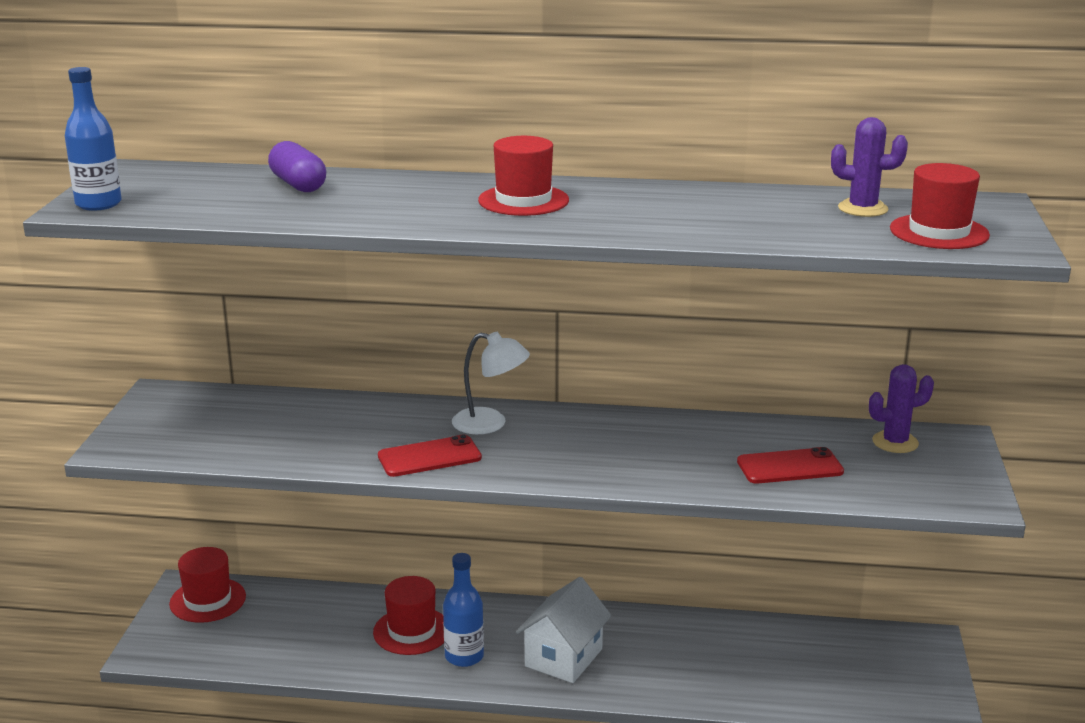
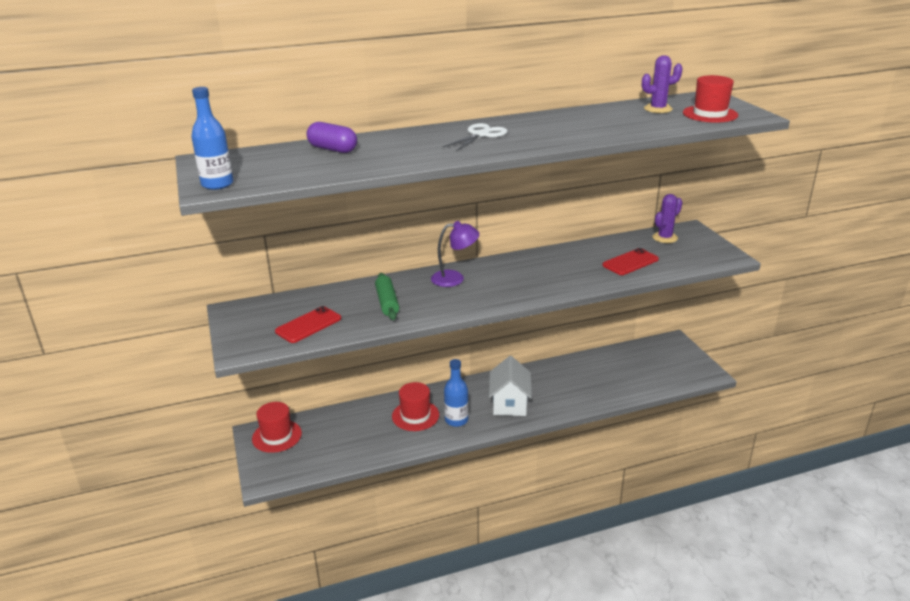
camera: 25 degrees left, 5 degrees up
(361, 434) = (387, 302): none -> green rolling pin
(429, 457) = (441, 305): red phone -> red phone (308, 325)
(490, 424) = (455, 278): white lamp -> purple lamp
(523, 200) = (481, 135): red hat -> white scissors

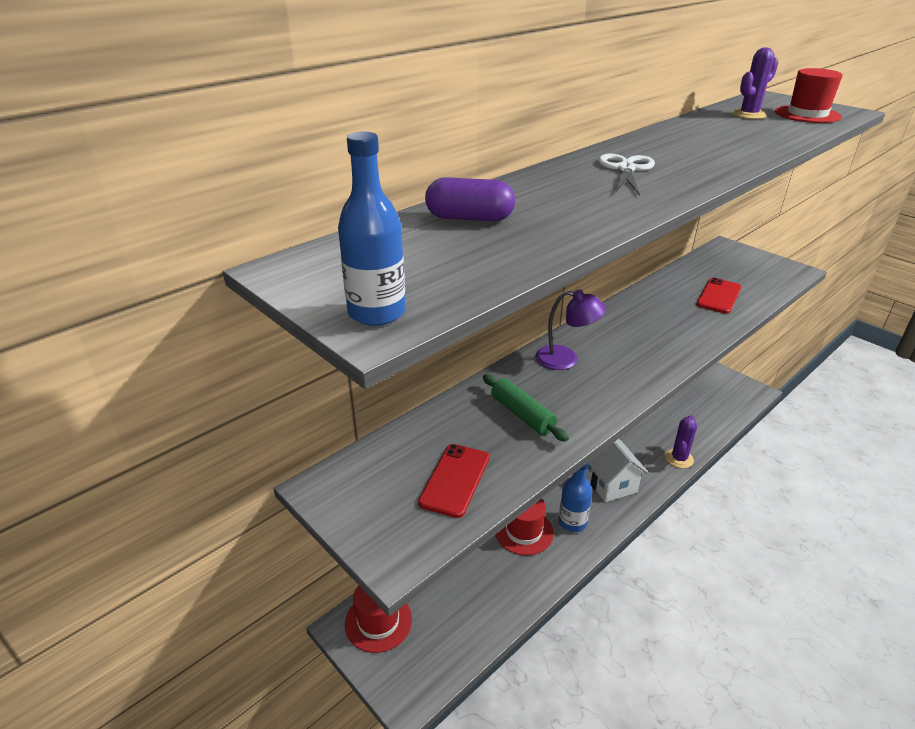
camera: 25 degrees left, 5 degrees up
(455, 278) = (566, 359): purple lamp -> purple lamp turned 45 degrees clockwise
(665, 238) = (716, 261): purple cactus -> purple cactus (679, 458)

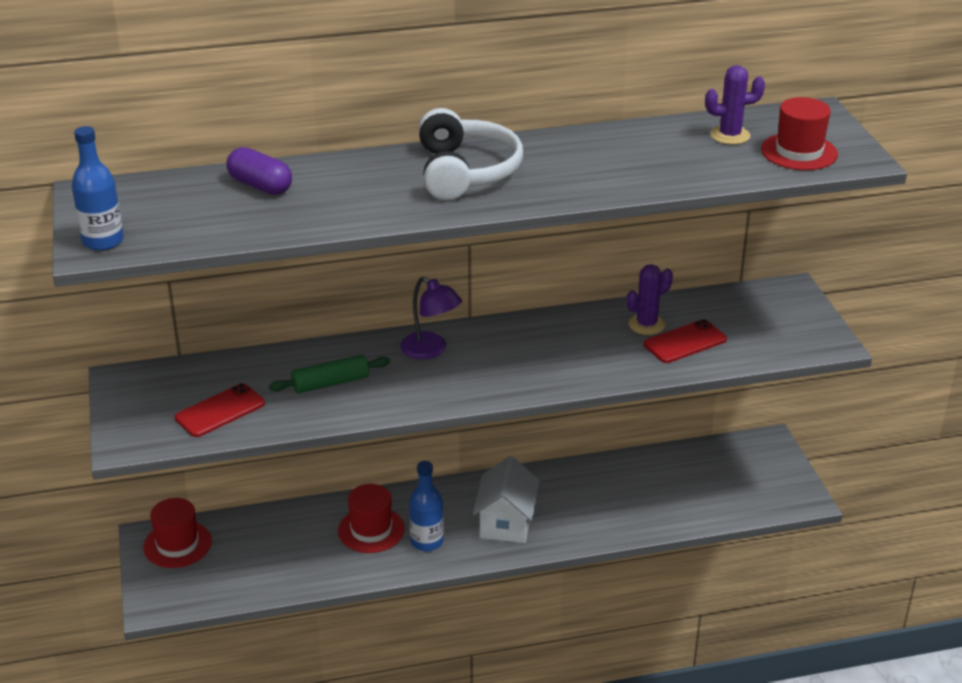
camera: 30 degrees right, 0 degrees up
(522, 415) = (330, 383): green rolling pin -> green rolling pin turned 75 degrees clockwise
(626, 169) = (465, 172): white scissors -> white headphones
(679, 458) = (612, 531): purple cactus -> purple cactus (646, 324)

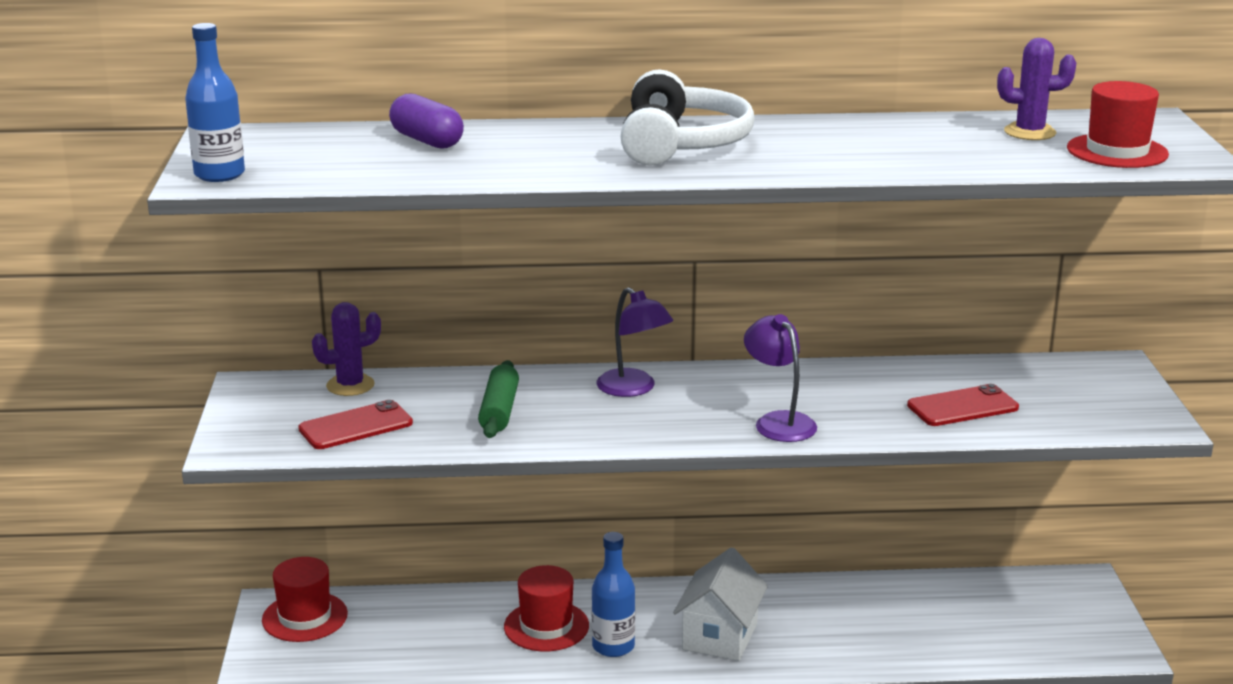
camera: 10 degrees right, 10 degrees down
(330, 383) = (499, 411): green rolling pin -> green rolling pin turned 75 degrees counterclockwise
(550, 371) = (778, 421): none -> purple lamp
(646, 324) = (916, 385): purple cactus -> purple cactus (350, 385)

